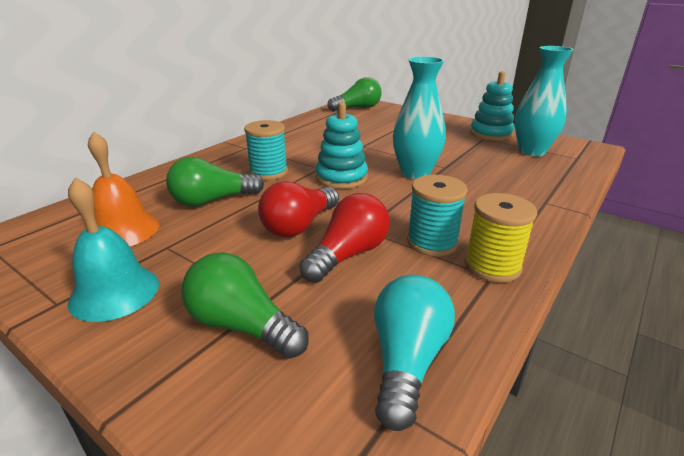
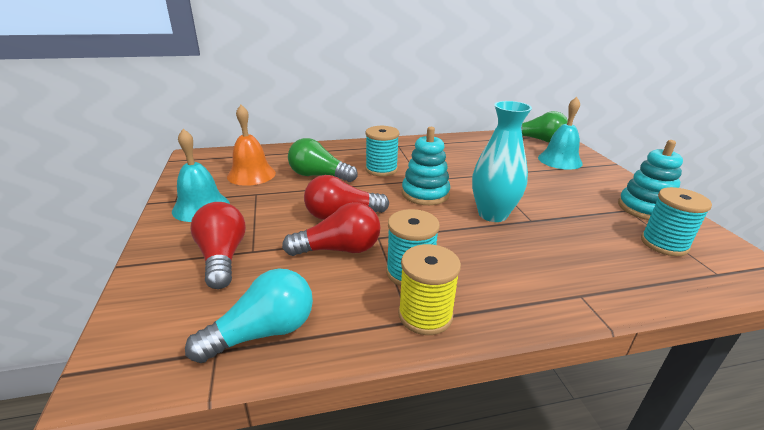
camera: 40 degrees right, 0 degrees up
(242, 326) = (222, 257): green light bulb -> red light bulb
(395, 118) = (560, 160): none -> turquoise bell
(532, 151) = (664, 244): turquoise vase -> turquoise spool

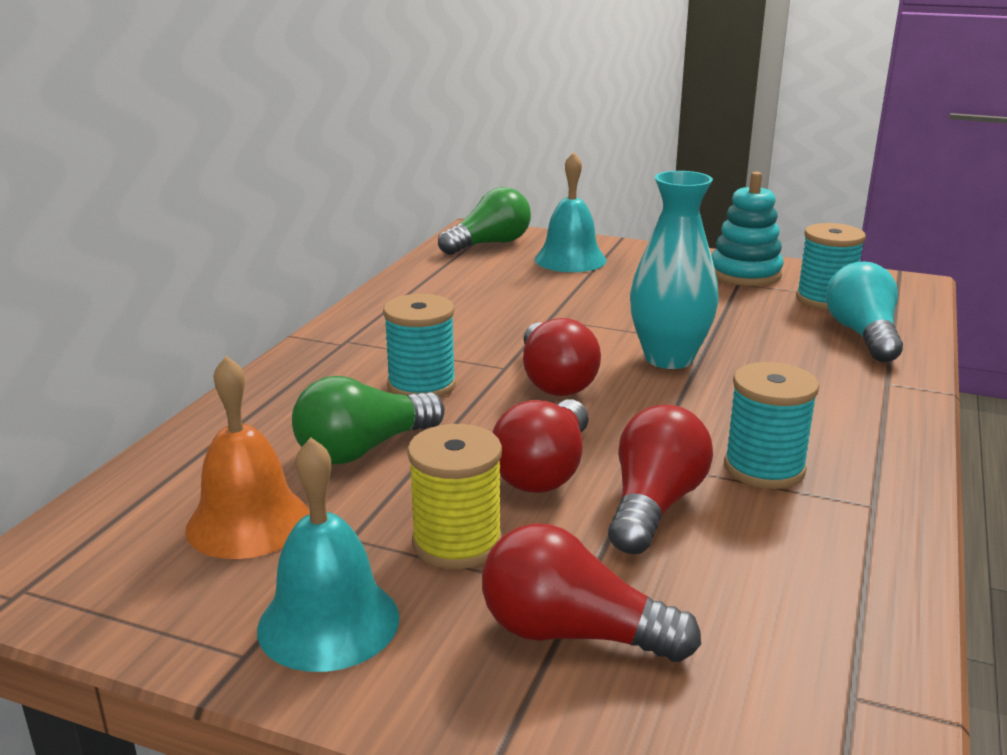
camera: 55 degrees left, 5 degrees down
(263, 332) = (831, 636): turquoise light bulb -> turquoise light bulb (862, 335)
(425, 194) = (554, 381): turquoise stacking toy -> red light bulb
(425, 315) = (867, 490): yellow spool -> yellow spool (457, 543)

